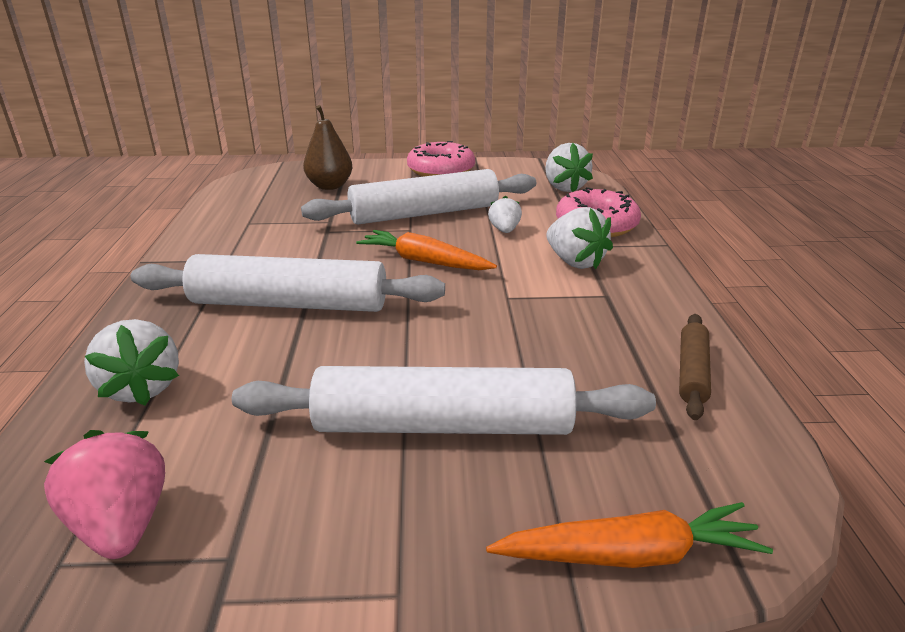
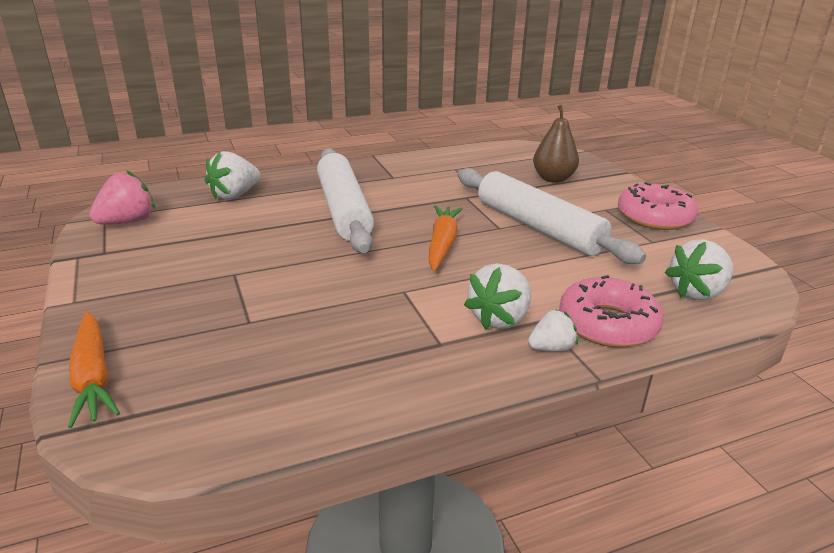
camera: 70 degrees right, 0 degrees up
(443, 425) = (216, 290): white rolling pin -> none
(504, 230) = (539, 271): white strawberry -> white strawberry (551, 348)
(692, 372) = (317, 402): brown rolling pin -> none

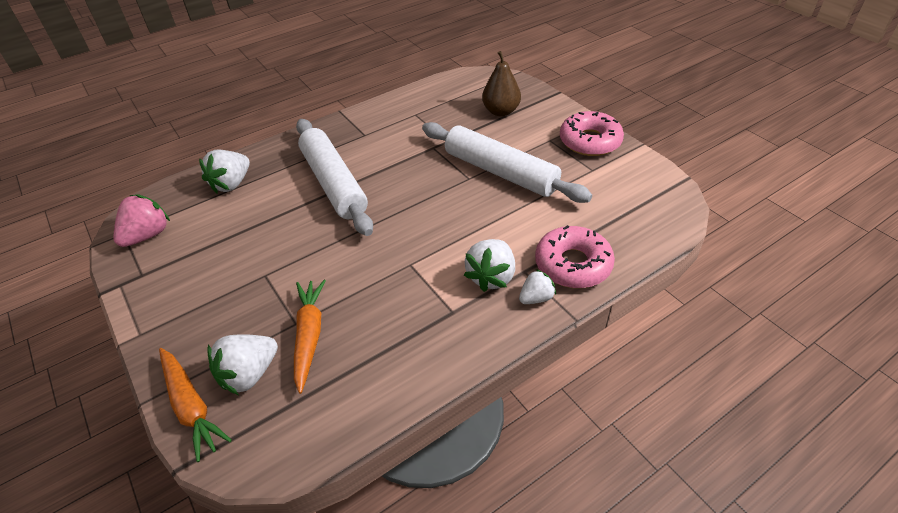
camera: 10 degrees left, 15 degrees up
(442, 244) = (427, 206): orange carrot -> orange carrot (309, 336)
(697, 292) = (633, 218): white strawberry -> white strawberry (249, 374)

